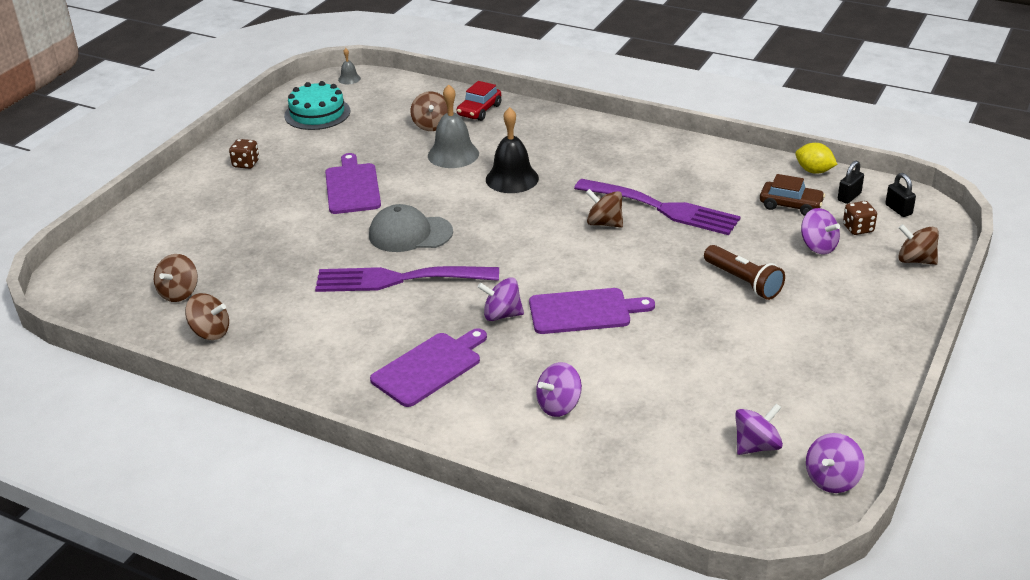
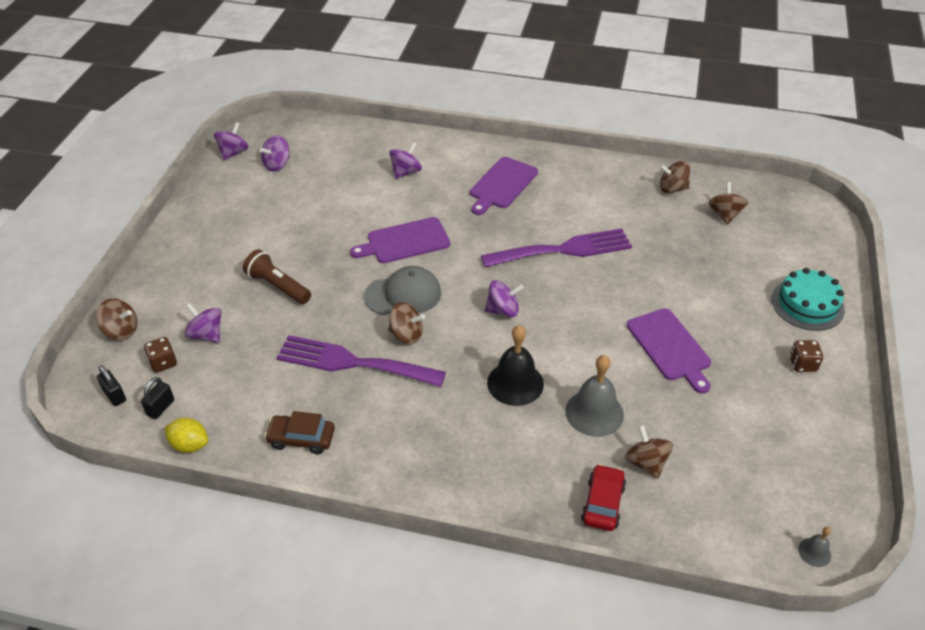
camera: 165 degrees right, 10 degrees up
(317, 113) = (797, 465): turquoise cake -> turquoise cake (807, 304)
(410, 234) = (580, 297): grey cap -> grey cap (403, 294)
(502, 315) = (467, 230): purple spinning top -> purple spinning top (503, 310)
(790, 205) = (224, 386): brown car -> brown car (301, 439)

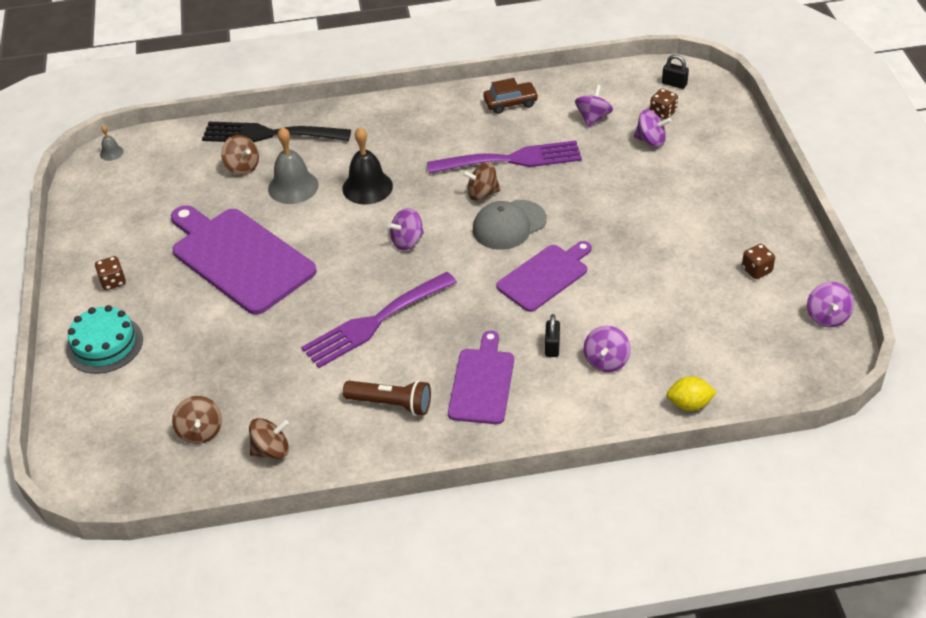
camera: 160 degrees right, 0 degrees up
(121, 331) = (723, 121): brown spinning top -> none
(160, 408) = (632, 88): black padlock -> black padlock (552, 346)
(190, 445) = (587, 76): yellow lemon -> yellow lemon (689, 404)
(244, 195) = (756, 270): none -> brown dice
(277, 165) = (761, 318): purple spinning top -> purple spinning top (593, 118)
(278, 286) = (629, 195): brown flashlight -> brown flashlight (391, 404)
(602, 503) = (269, 134): red car -> black fork
(670, 347) = (239, 258): purple cutting board -> purple cutting board, size x1.67

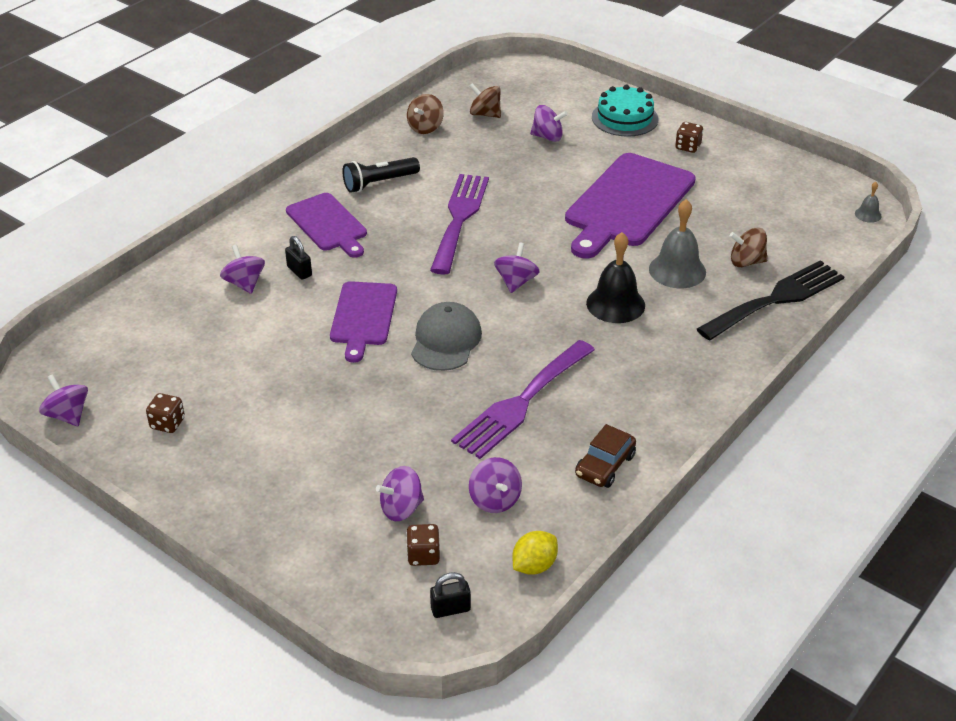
camera: 135 degrees right, 5 degrees down
(192, 365) = (547, 137): none -> purple spinning top
(239, 258) = (627, 203): purple cutting board -> purple cutting board turned 120 degrees clockwise
(391, 404) = (379, 183): brown flashlight -> black flashlight
(482, 193) = (506, 354): brown spinning top -> none
(689, 404) = (148, 288): yellow lemon -> yellow lemon (534, 566)

